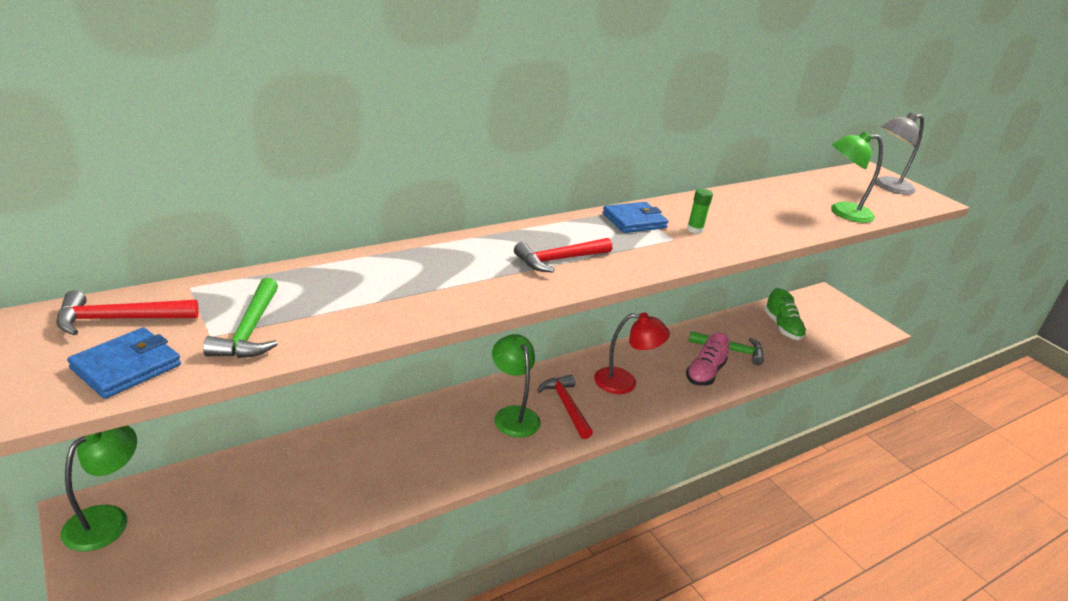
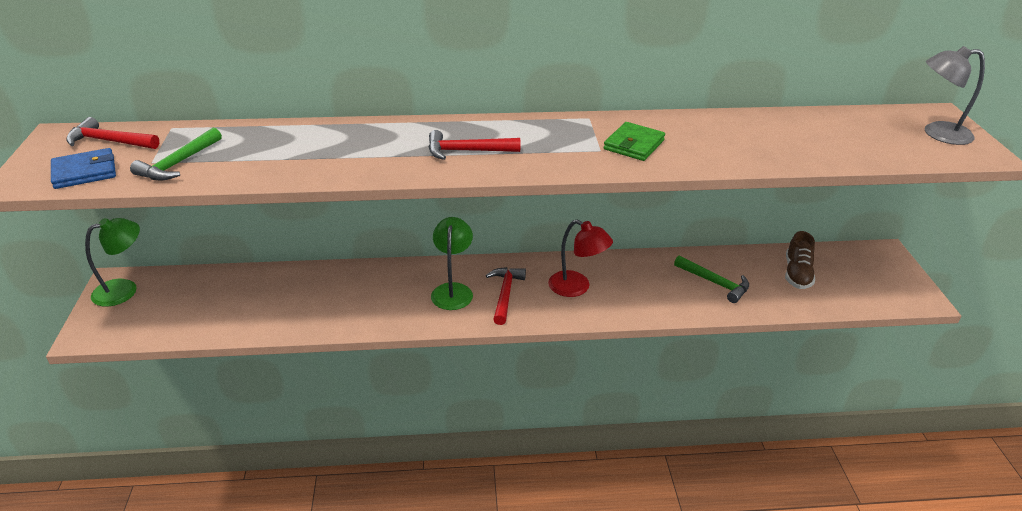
camera: 30 degrees right, 5 degrees up
(634, 221) = (579, 129): blue wallet -> none
(695, 229) = (633, 145): green glue stick -> green wallet
(705, 373) = (666, 298): pink shoe -> none
(782, 327) = (797, 274): green shoe -> brown shoe
(842, 212) = (835, 152): green lamp -> none

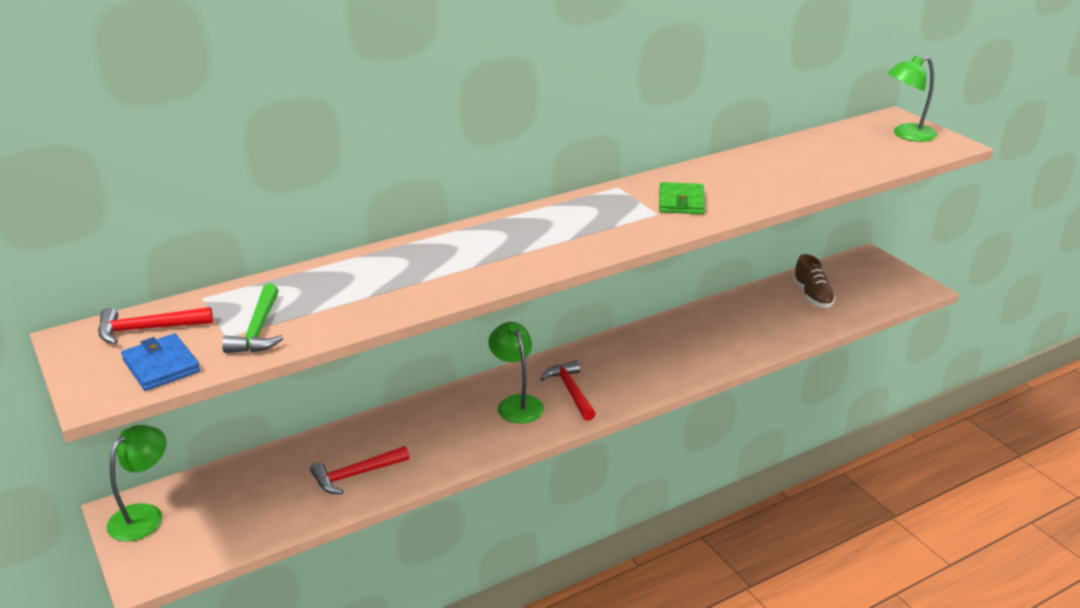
camera: 25 degrees left, 5 degrees down
(85, 172) = (161, 366): blue wallet -> blue wallet turned 75 degrees counterclockwise
(466, 151) = (539, 244): red hammer -> red hammer (355, 475)
(577, 287) = (633, 365): red lamp -> none
(715, 283) = (751, 324): green hammer -> none
(937, 133) = (906, 135): grey lamp -> green lamp

